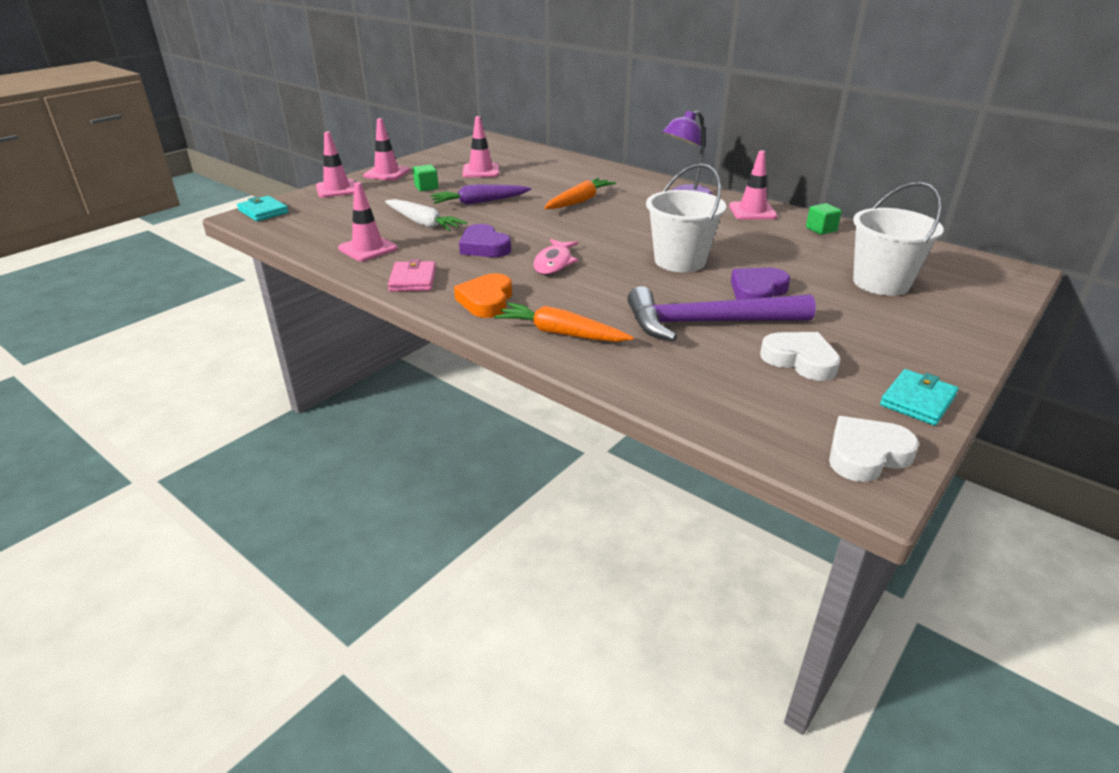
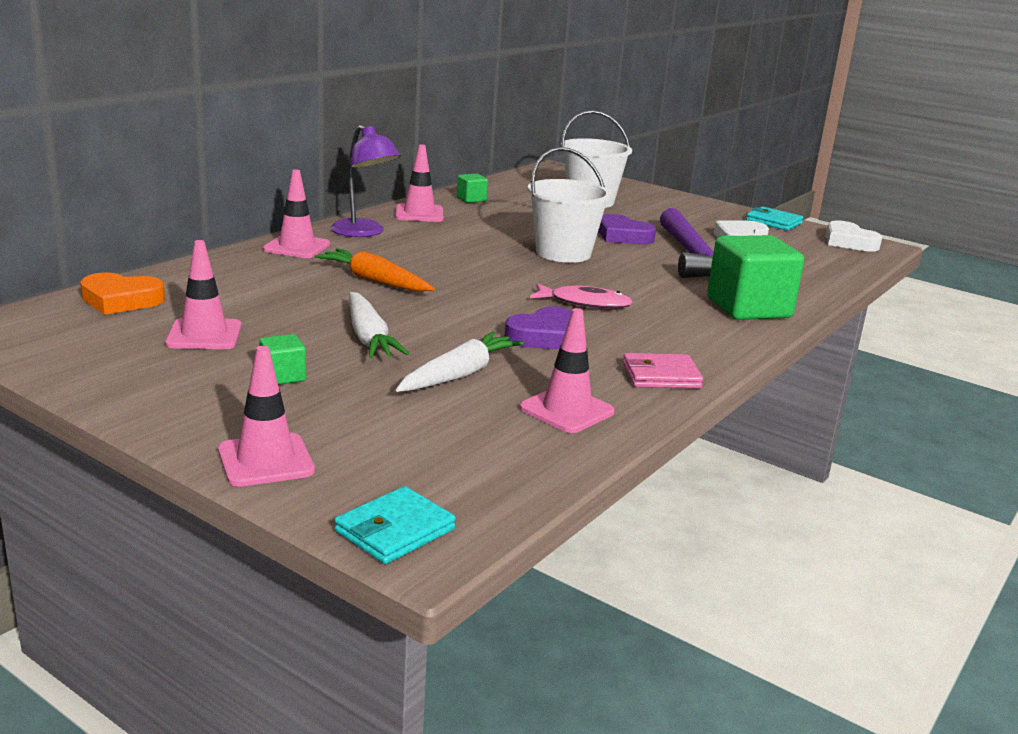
camera: 95 degrees left, 10 degrees down
(386, 173) = (177, 415): pink traffic cone -> pink traffic cone (297, 247)
(479, 202) = (369, 337): purple carrot -> white carrot
(486, 301) = (698, 337): orange heart -> orange heart (121, 300)
(561, 333) = (748, 308): orange carrot -> green cube

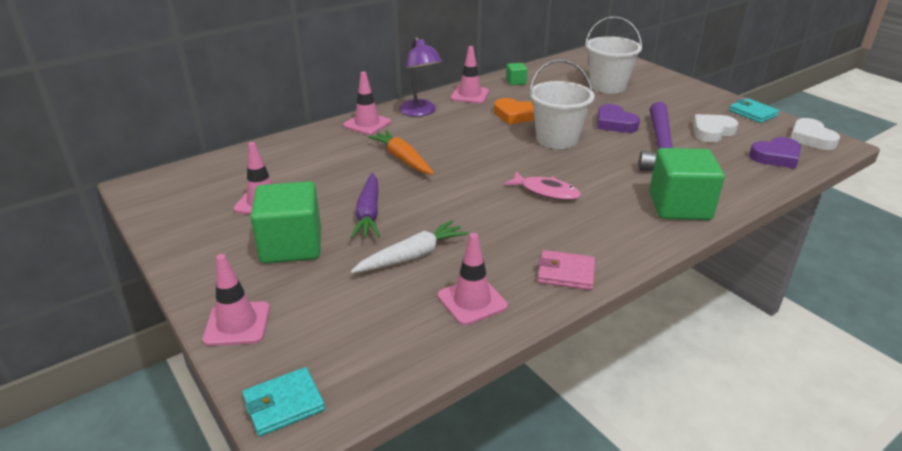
camera: 20 degrees right, 10 degrees up
(121, 300) = (229, 166): orange heart -> orange heart (515, 115)
(283, 376) = (291, 245): green cube -> green cube, size x2.22
(369, 337) = (368, 213): white carrot -> purple carrot
(544, 336) = (496, 223): purple heart -> purple heart (776, 157)

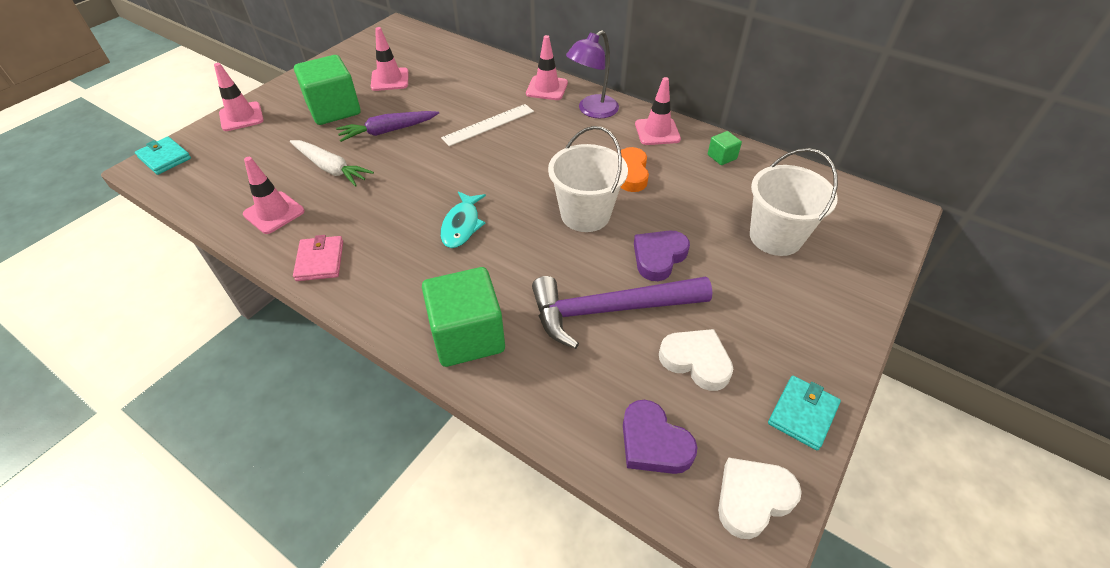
camera: 70 degrees right, 15 degrees up
(402, 159) = (488, 124): orange carrot -> white ruler
(546, 191) = (462, 225): pink fish -> turquoise fish

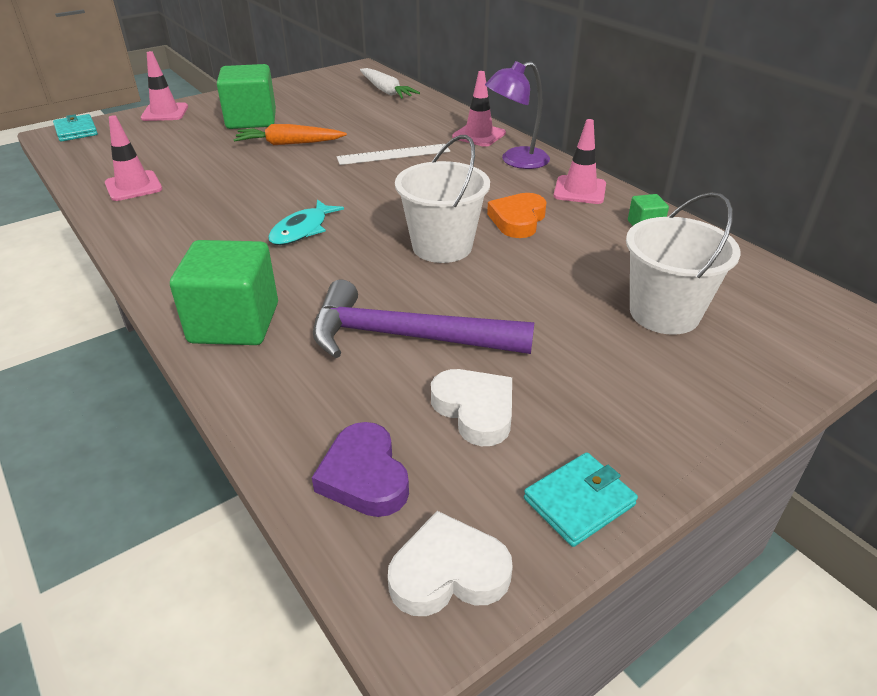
camera: 20 degrees right, 10 degrees down
(320, 261) = (143, 230): pink wallet -> none
(331, 168) = (212, 162): white carrot -> white carrot (386, 91)
(388, 131) = (289, 144): purple carrot -> orange carrot
(390, 80) = (322, 106): pink traffic cone -> none
(658, 257) = (500, 301): purple heart -> none

